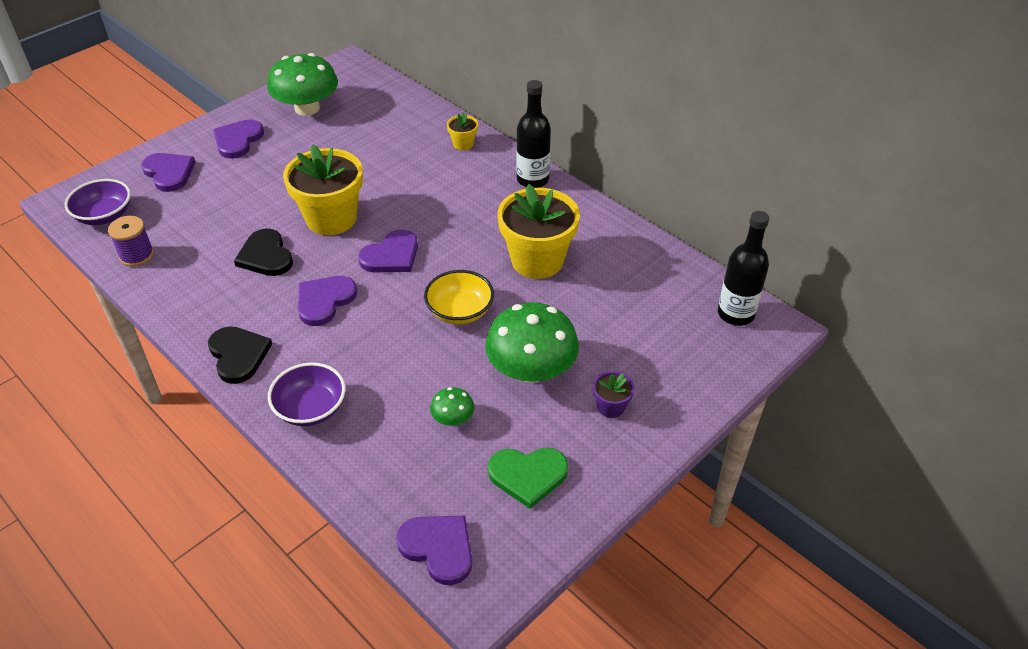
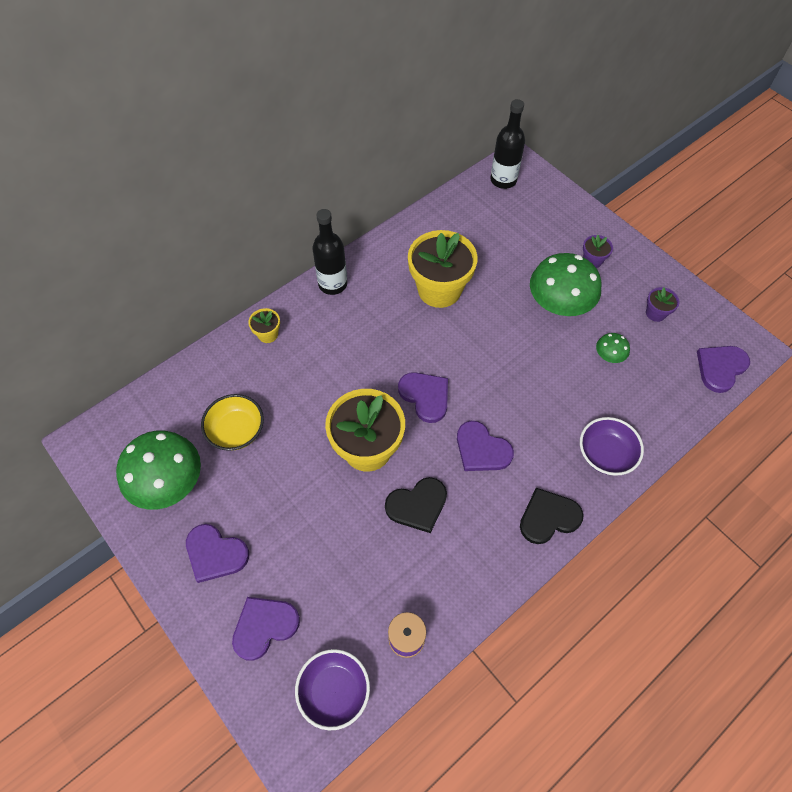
camera: 85 degrees left, 15 degrees up
(460, 311) = (497, 346): yellow bowl -> yellow bowl (236, 431)
(528, 475) = (655, 313): green heart -> purple flower pot

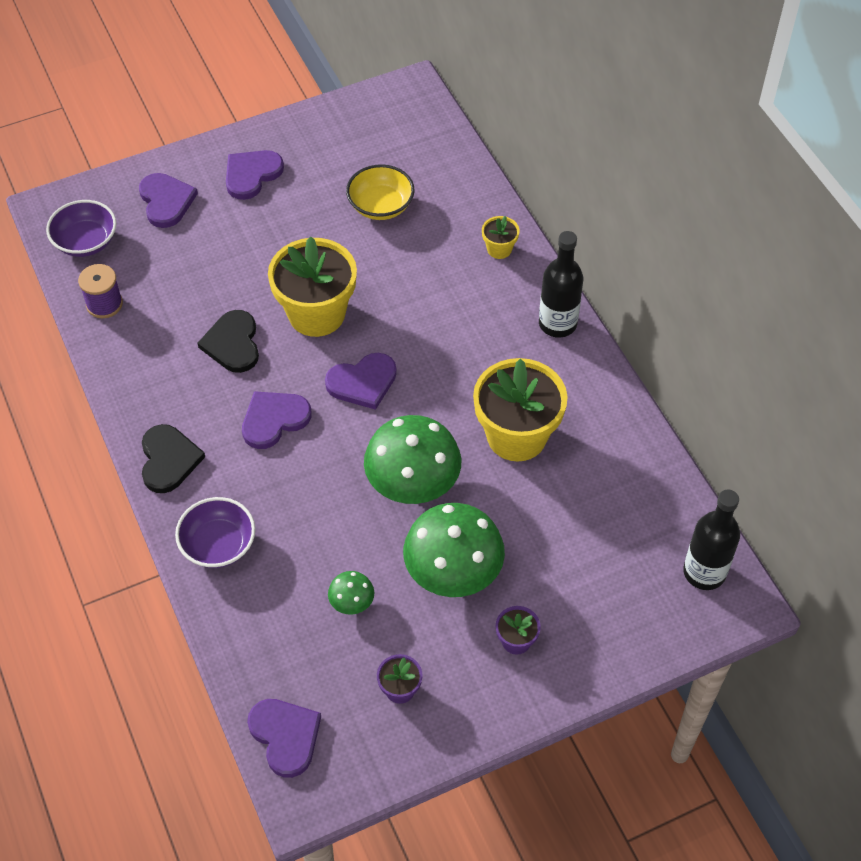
camera: 105 degrees right, 5 degrees down
(169, 482) = (342, 147): green mushroom -> green mushroom (413, 482)

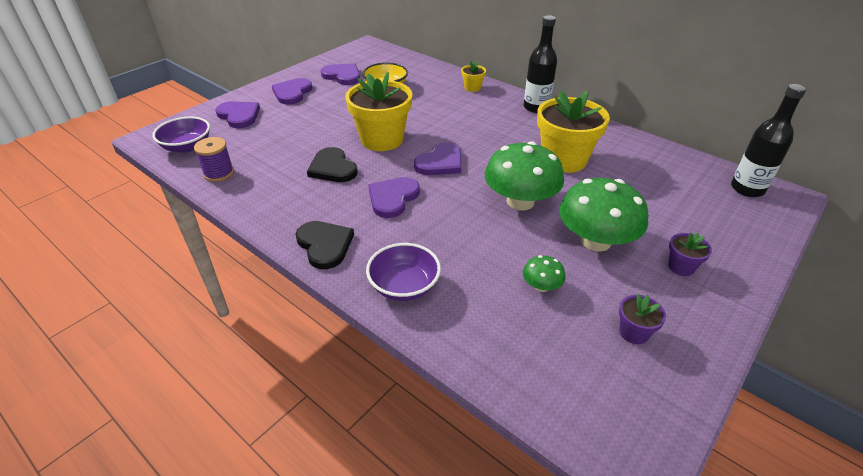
camera: 25 degrees left, 15 degrees down
(285, 736) = (575, 412): purple heart -> purple heart (342, 76)

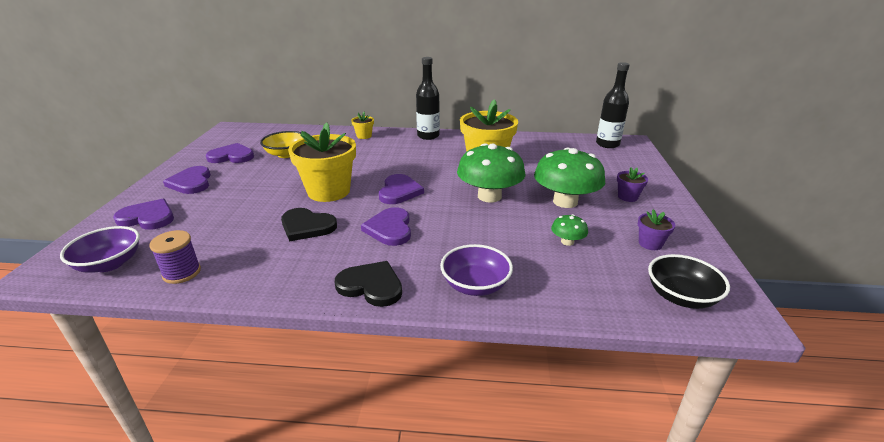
camera: 35 degrees left, 10 degrees down
(590, 404) = (681, 296): none -> black bowl

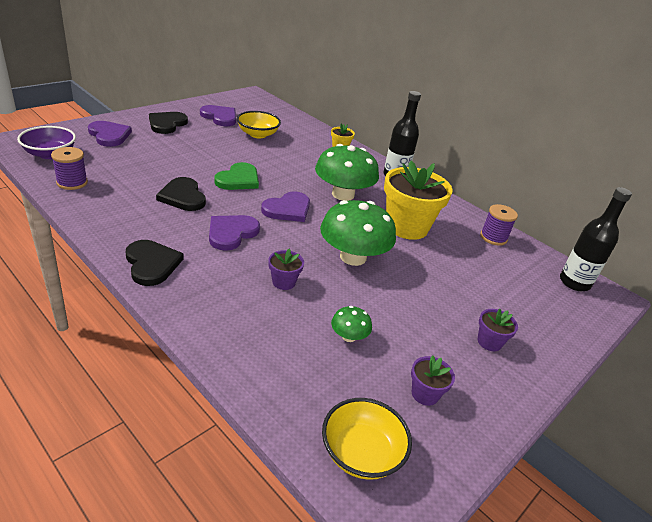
camera: 35 degrees right, 5 degrees up
(191, 182) = (167, 124): purple heart -> black heart
(329, 191) = (238, 179): yellow flower pot -> green heart
(475, 285) = (216, 314): purple bowl -> none
(478, 237) = (283, 282): none -> purple flower pot
(537, 142) = (493, 237): none -> purple spool
(565, 201) = (414, 304): green mushroom -> green mushroom (343, 194)
(681, 296) = (361, 453): black bowl -> yellow bowl

